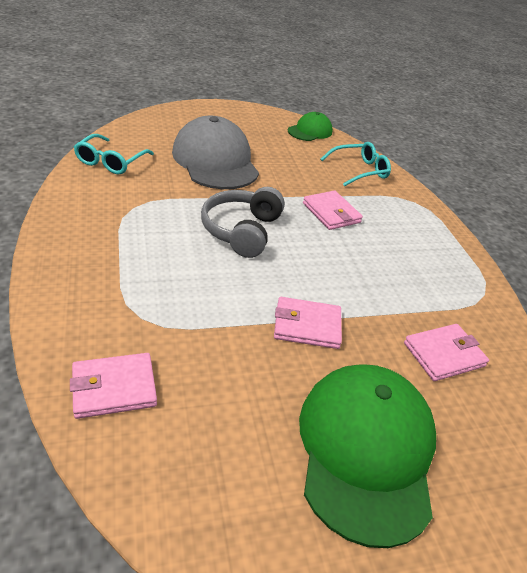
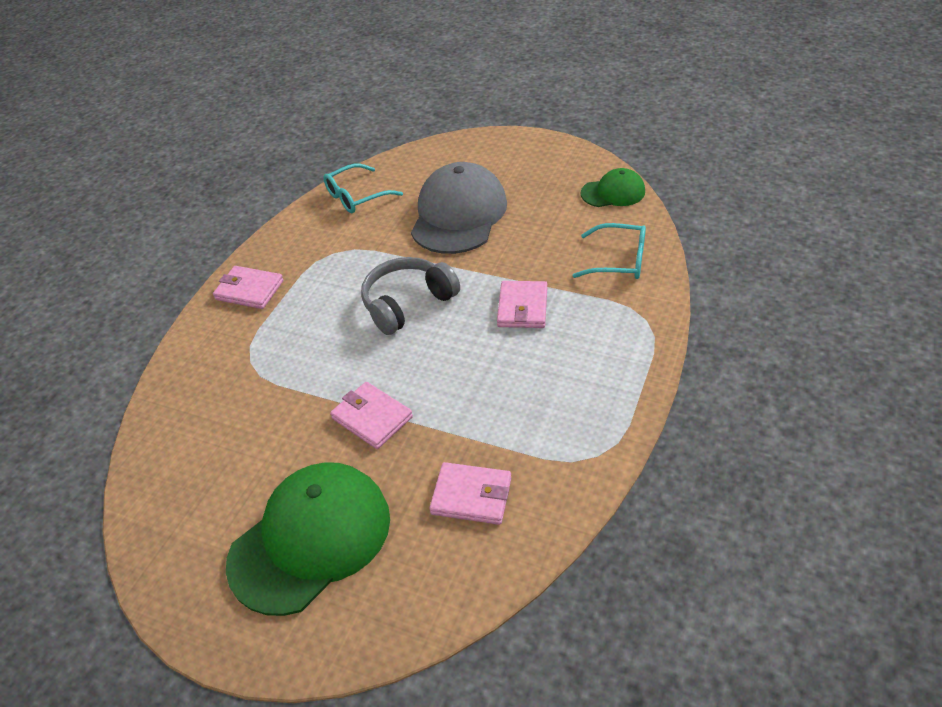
camera: 45 degrees right, 5 degrees up
(114, 388) = (186, 411): pink wallet -> pink wallet (249, 290)

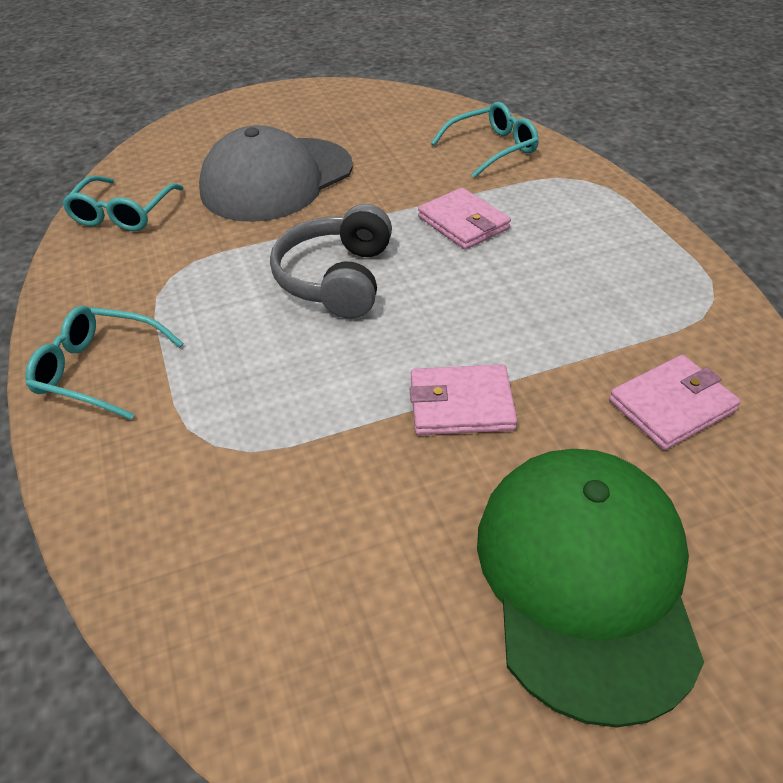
camera: 45 degrees left, 0 degrees up
(249, 290) = (99, 370): pink wallet -> turquoise glasses
(458, 214) = (277, 179): grey cap -> grey cap turned 105 degrees counterclockwise
(613, 192) = (407, 104): green cap -> none

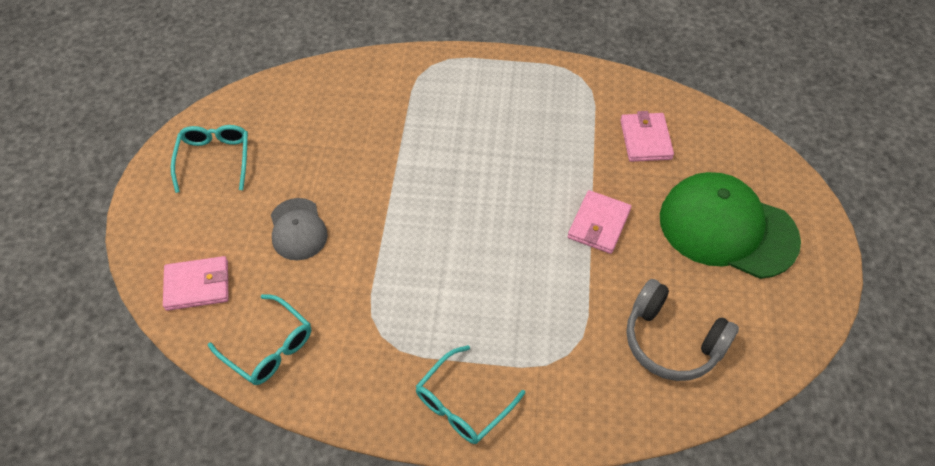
camera: 65 degrees left, 10 degrees up
(277, 179) = (298, 229): grey cap -> grey cap, size x0.53
(337, 279) = (450, 238): grey headphones -> grey headphones (672, 341)
(463, 223) = (435, 147): pink wallet -> pink wallet (197, 285)
(491, 149) = (357, 90): turquoise glasses -> turquoise glasses (214, 160)

